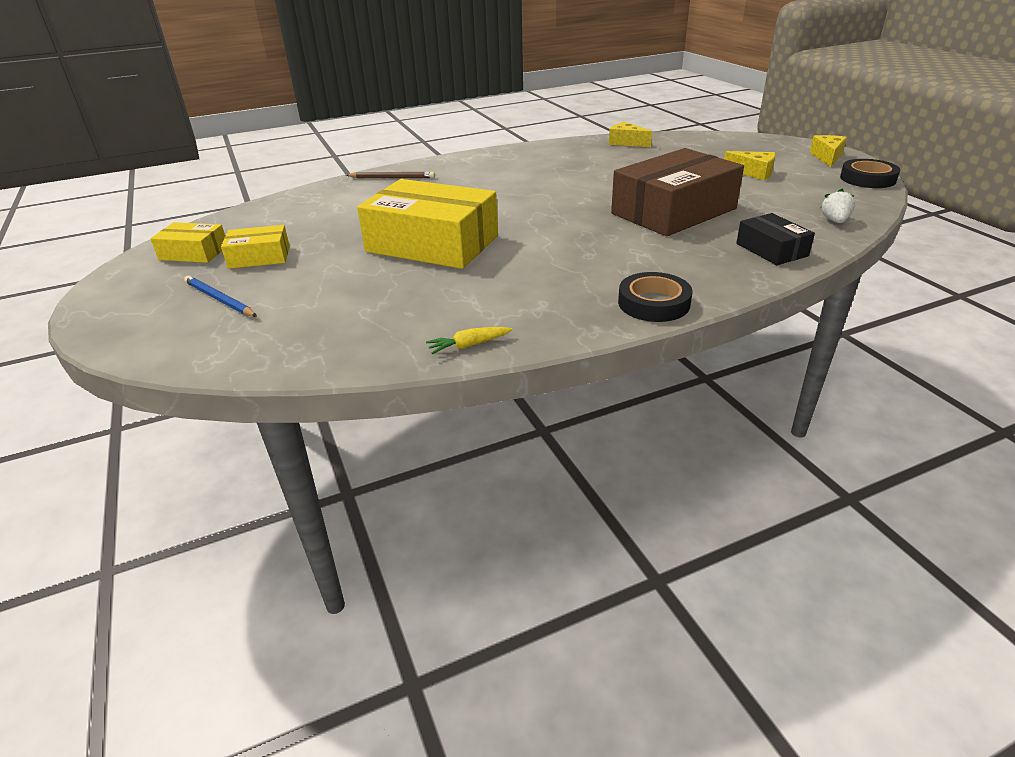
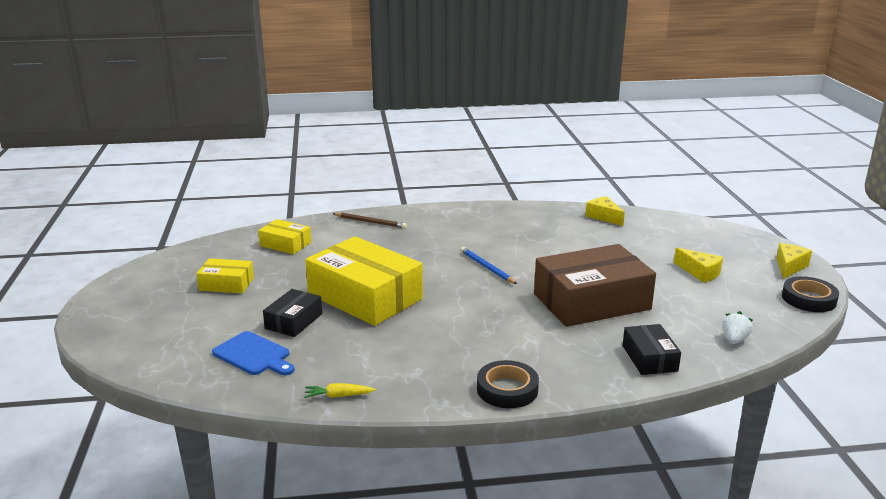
camera: 15 degrees right, 10 degrees down
(193, 253) = (181, 271): yellow box -> yellow box (285, 244)
(219, 299) = (180, 318): blue pencil -> blue pencil (486, 267)
(337, 322) = (253, 355): none -> blue cutting board
(364, 280) = (293, 321): none -> black box

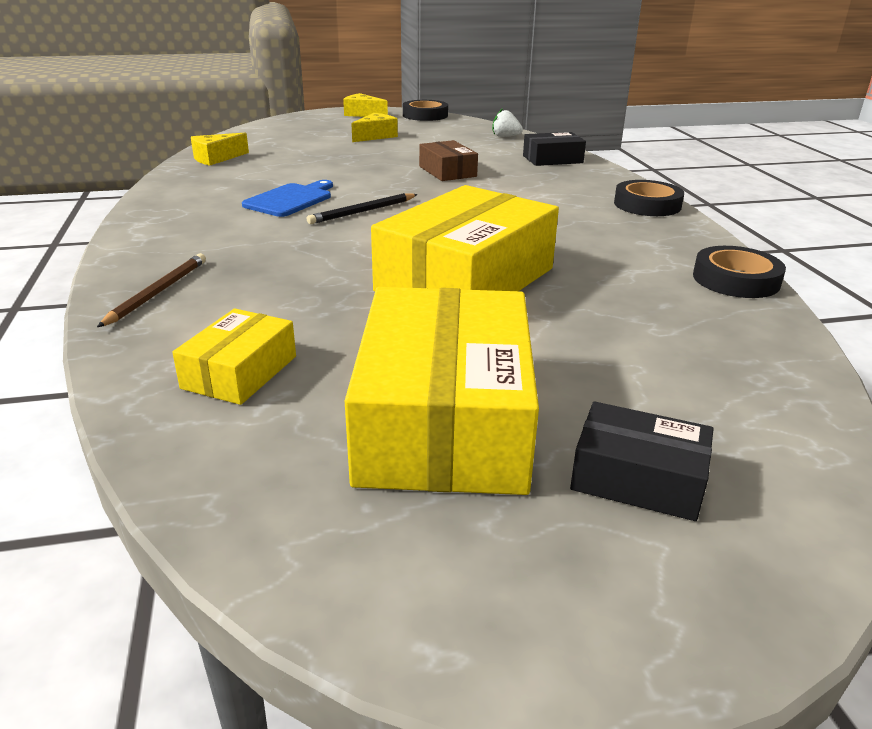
camera: 95 degrees left, 5 degrees up
(226, 284) = (443, 420): yellow box -> yellow box, size x2.02
(253, 355) = (690, 349): blue cutting board -> blue cutting board (291, 200)
(293, 321) = (567, 327): black box -> black box (637, 478)
(338, 396) = (736, 279): yellow carrot -> black tape
(486, 267) = (363, 211): blue pencil -> black pencil
(591, 301) = (447, 171): brown box -> brown box, size x0.49

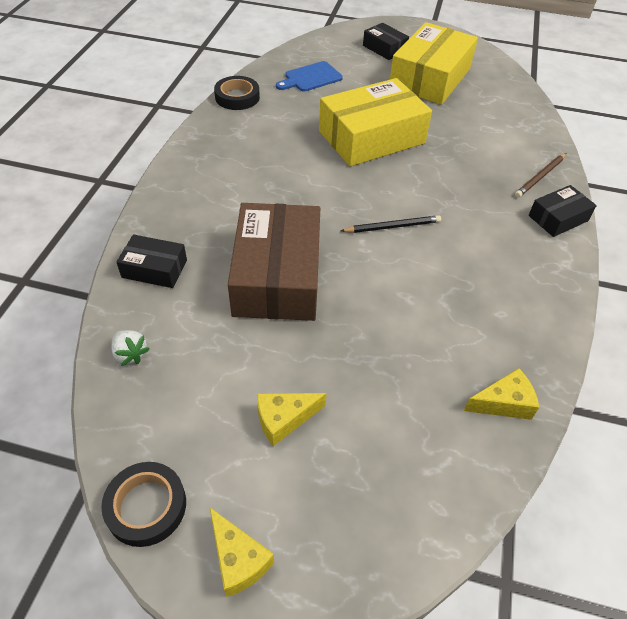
camera: 155 degrees left, 20 degrees up
(138, 255) = (558, 218): none -> black box
(240, 372) = (499, 116): yellow box -> none
(291, 200) = (442, 265): blue cutting board -> blue cutting board (311, 78)
(447, 171) = (277, 276): brown box -> brown box, size x2.02
(647, 205) = (183, 169): black tape -> none

